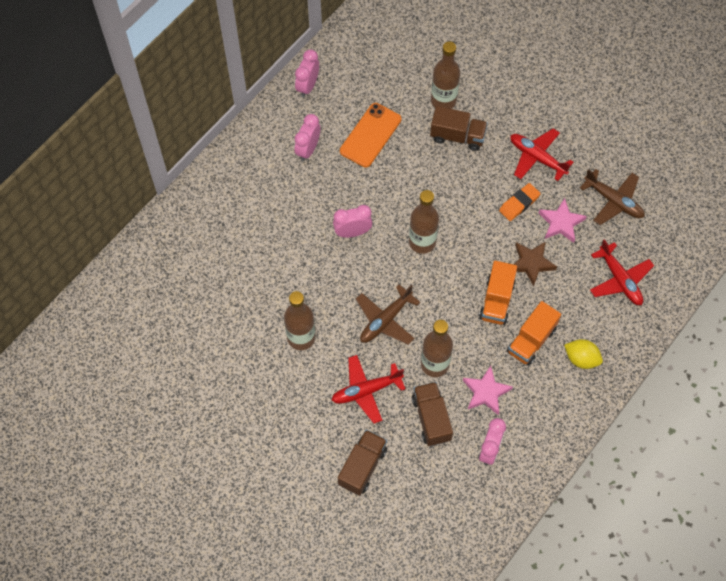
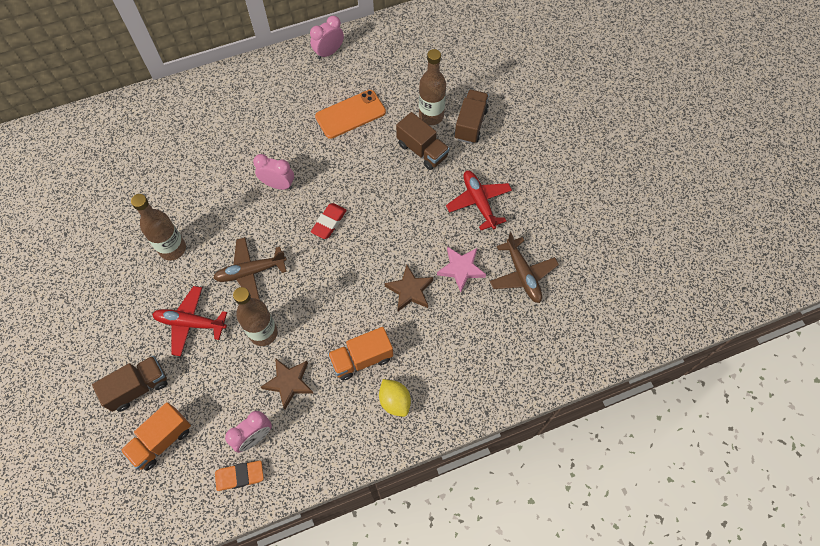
camera: 30 degrees right, 0 degrees up
(308, 149) = (292, 101): pink clock -> none
(422, 242) = (329, 222): brown bottle -> red eraser
(431, 418) = (226, 379): brown truck -> brown truck (470, 124)
(486, 392) = (289, 382): pink star -> brown star
(497, 300) = (356, 306): orange truck -> orange truck (161, 440)
(519, 204) = (435, 233): orange eraser -> orange eraser (240, 476)
(620, 279) = (480, 348): red plane -> none

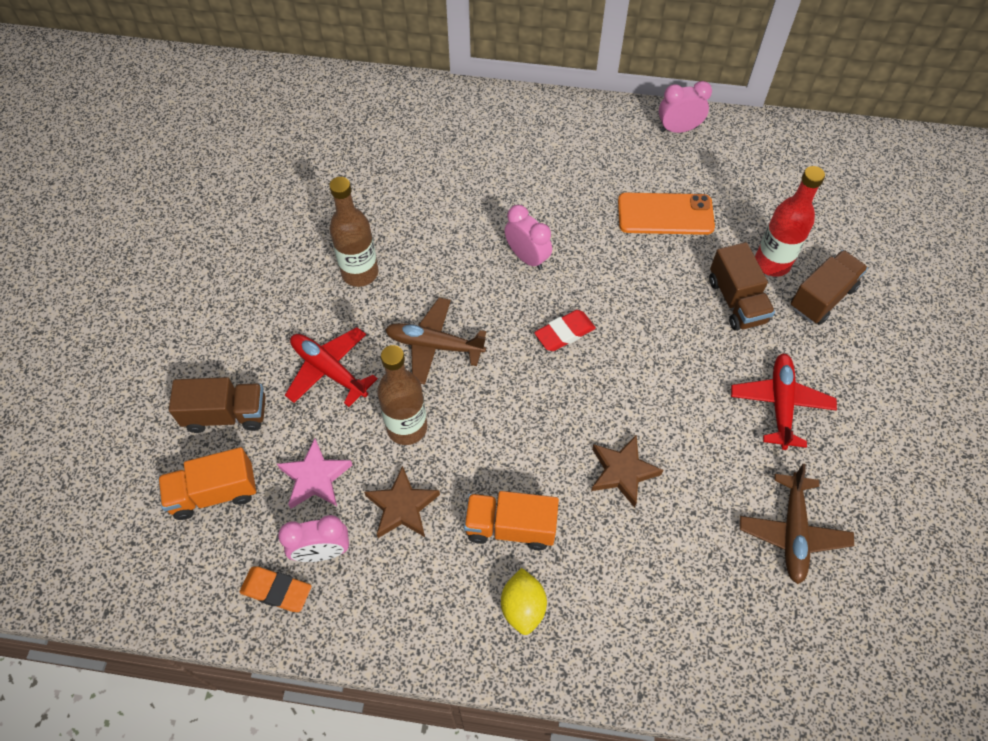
camera: 30 degrees right, 5 degrees down
(431, 116) = (772, 263): brown bottle -> red bottle
(461, 269) = (708, 480): pink star -> pink star (315, 477)

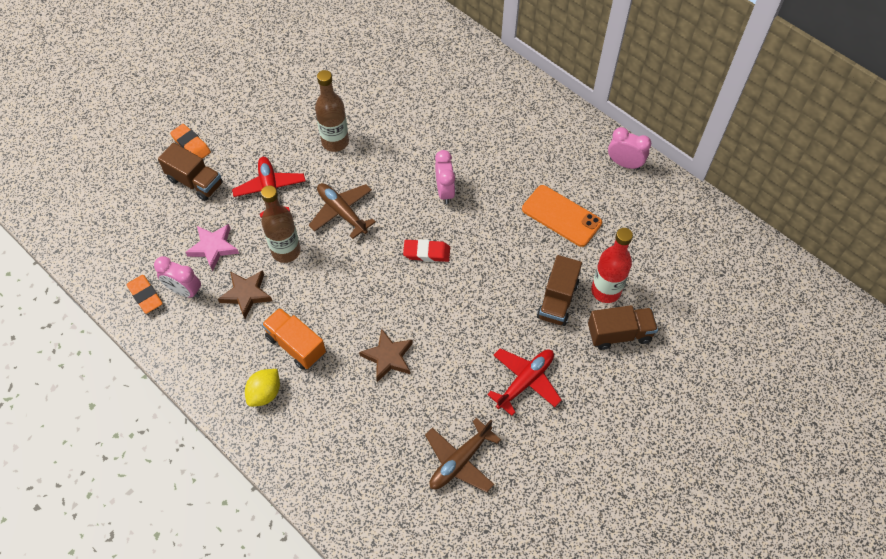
camera: 35 degrees right, 0 degrees up
(184, 374) = (191, 145): none -> orange eraser
(214, 493) = (155, 222): orange truck -> none

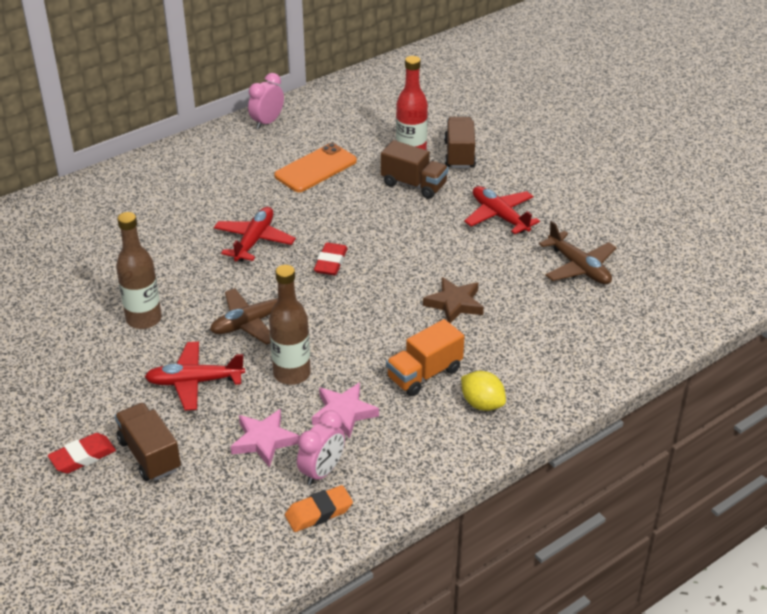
camera: 80 degrees left, 20 degrees down
(191, 145) = (83, 457): orange eraser -> red eraser
(195, 182) = (149, 455): brown truck -> brown truck turned 75 degrees counterclockwise
(246, 294) = (343, 412): brown star -> pink star
(445, 191) = (254, 241): pink clock -> red plane

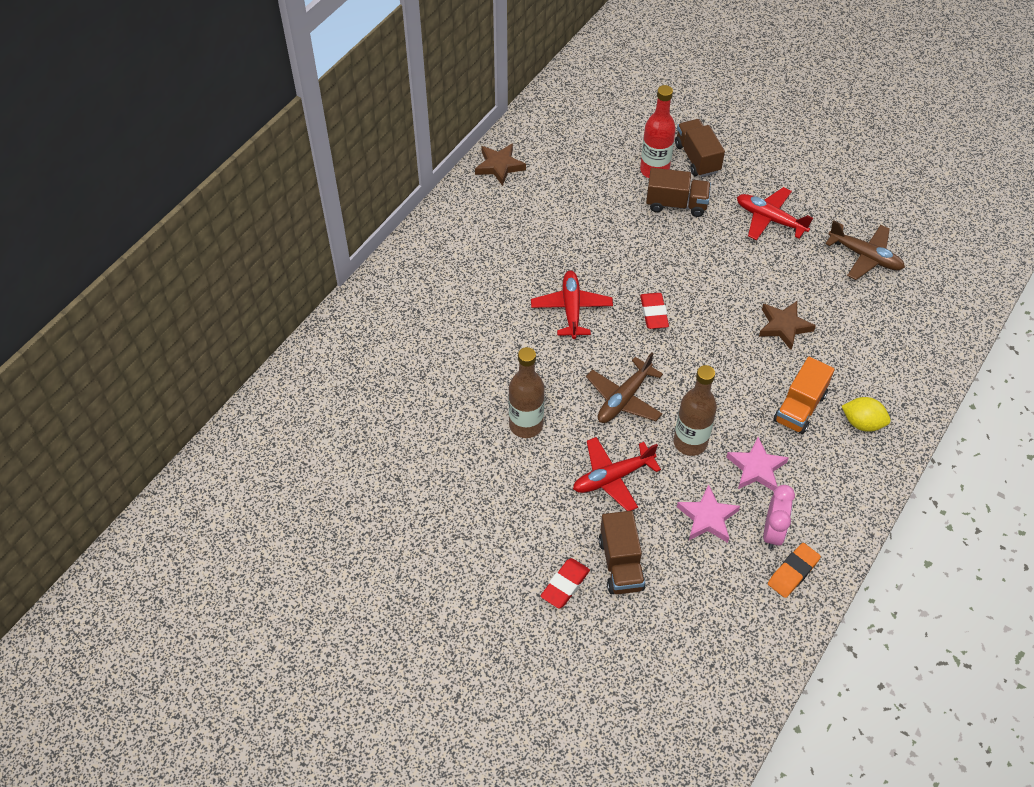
camera: 20 degrees left, 15 degrees up
(149, 455) = (621, 564): brown truck -> brown truck turned 135 degrees counterclockwise
(267, 122) = (499, 166): pink clock -> brown star
(315, 168) = (577, 209): orange phone -> none

